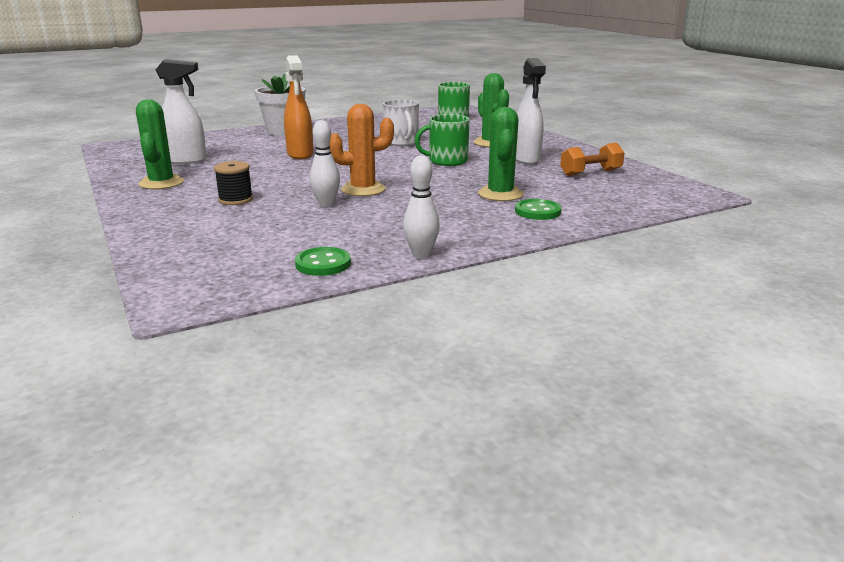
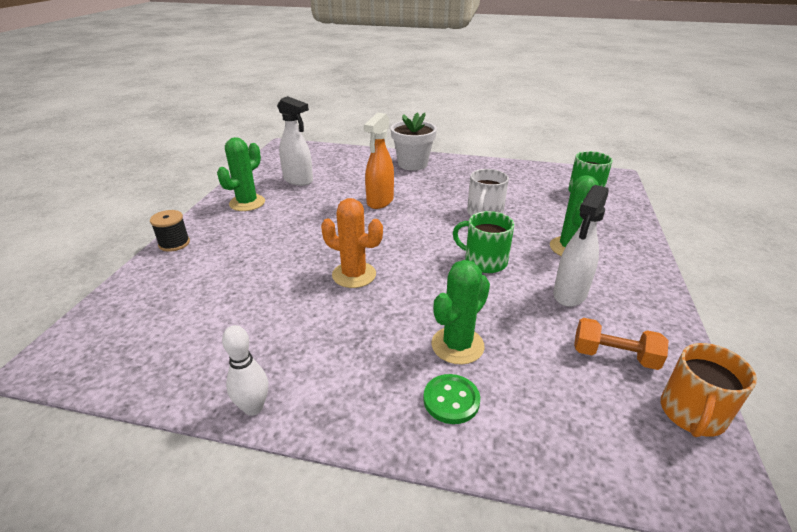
camera: 40 degrees right, 10 degrees up
(235, 200) = (255, 245): black spool -> black spool (174, 243)
(323, 264) = (177, 372): green button -> none
(326, 204) = (299, 283): white bowling pin -> none
(656, 178) = (692, 414): none -> orange mug

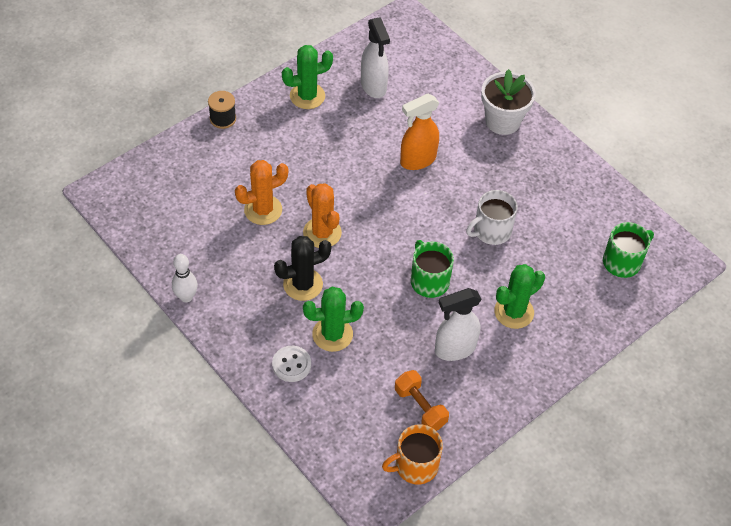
camera: 35 degrees right, 20 degrees up
(277, 285) = (263, 210): none -> orange cactus
(379, 321) = (303, 284): none -> black cactus
(451, 400) = (291, 364): green button -> white button

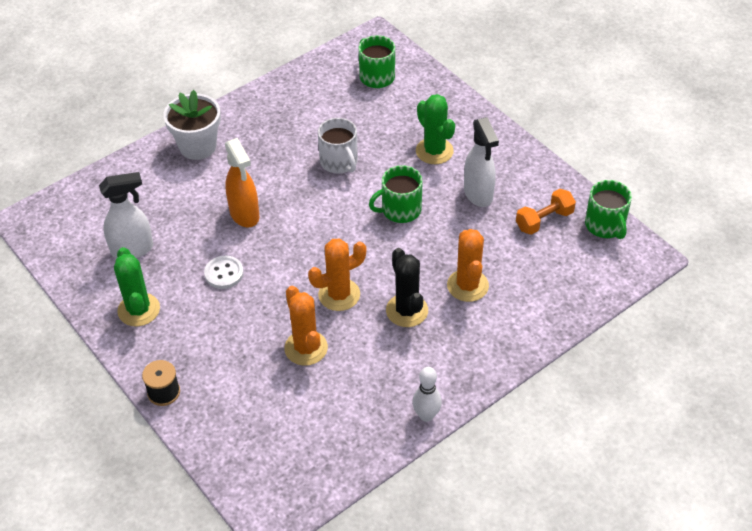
camera: 85 degrees left, 5 degrees down
(291, 364) = (506, 318): white button -> white button (224, 273)
(332, 334) = (467, 285): green cactus -> orange cactus
(415, 466) = (605, 225): orange mug -> green mug

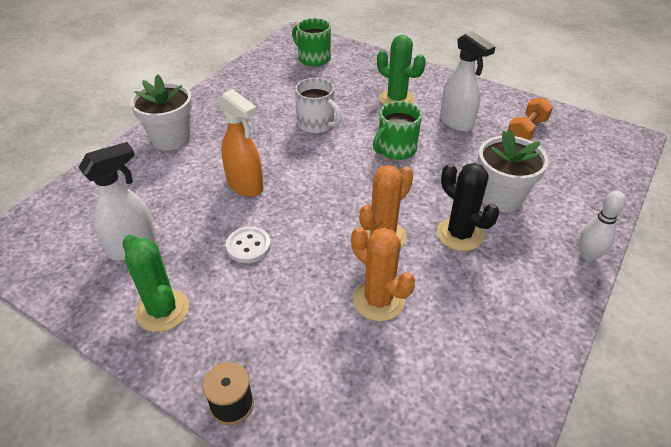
camera: 20 degrees left, 5 degrees down
(426, 415) = (553, 337): white bowling pin -> white bowling pin (588, 255)
(467, 285) = (501, 197): orange cactus -> white flower pot
(605, 225) = (579, 123): green mug -> none

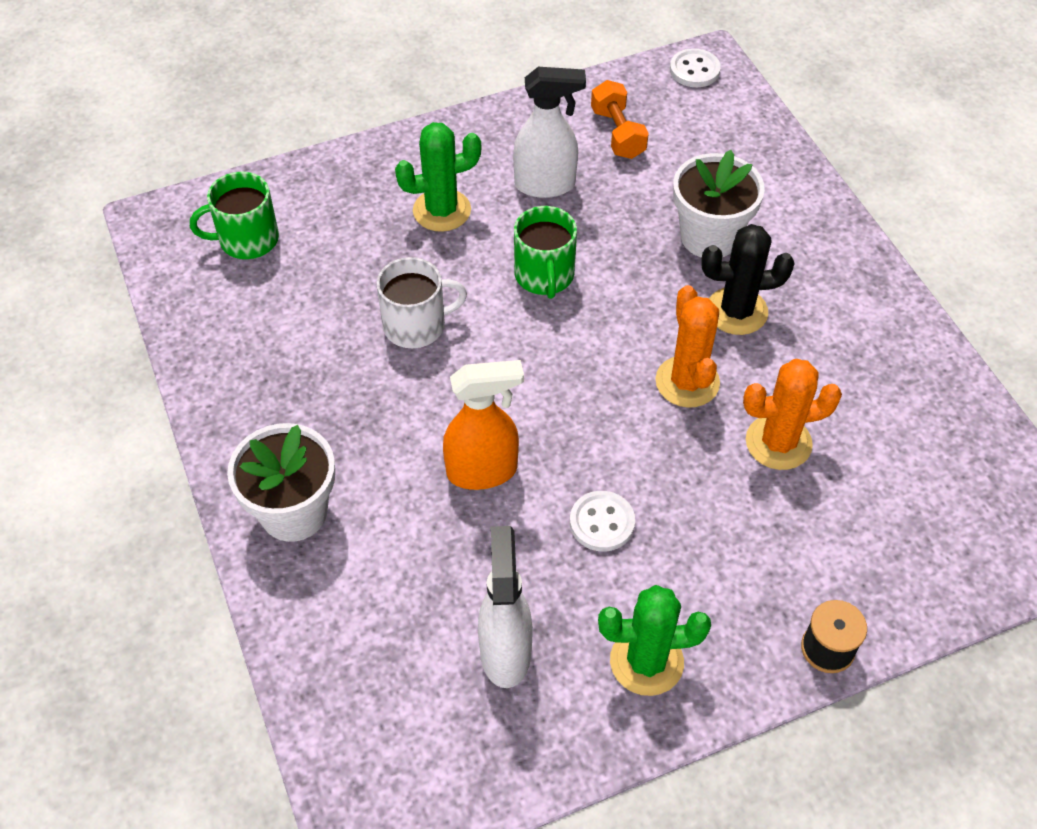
camera: 55 degrees left, 10 degrees up
(588, 255) = (843, 230): white bowling pin -> none
(615, 136) = (694, 70): none -> white button

